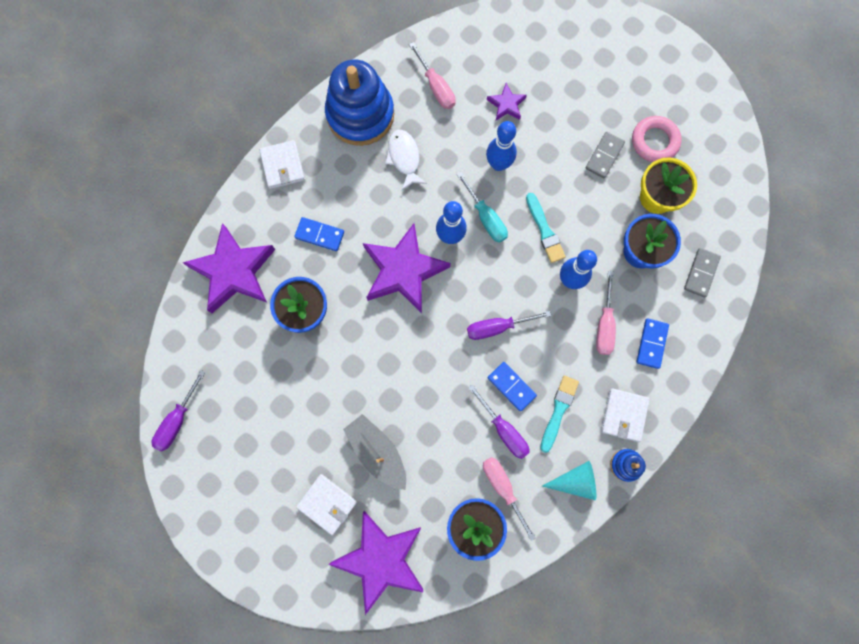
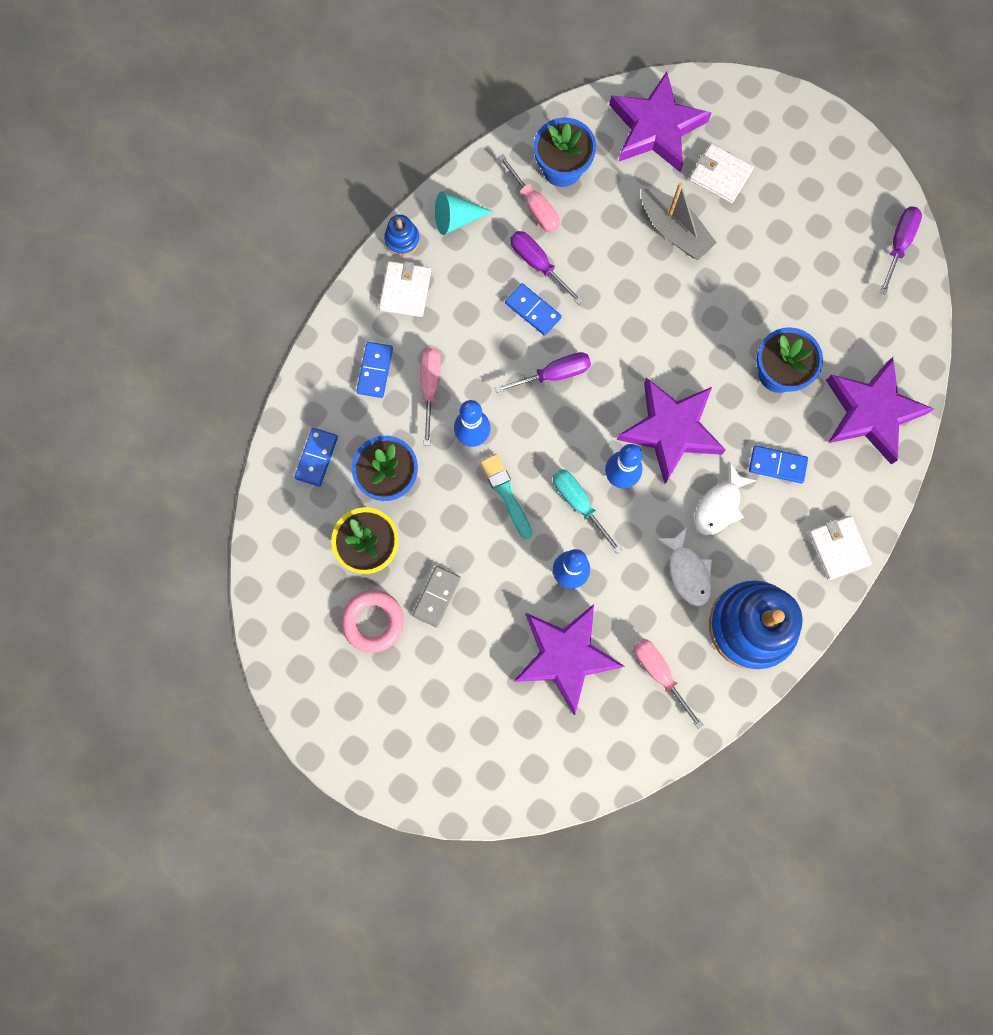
camera: 175 degrees right, 0 degrees up
(372, 206) = (719, 506): none -> white fish
(506, 104) = (565, 656): purple star -> purple star, size x2.15
(558, 410) = (478, 289): turquoise brush -> none
(701, 273) = (316, 457): grey domino -> blue domino

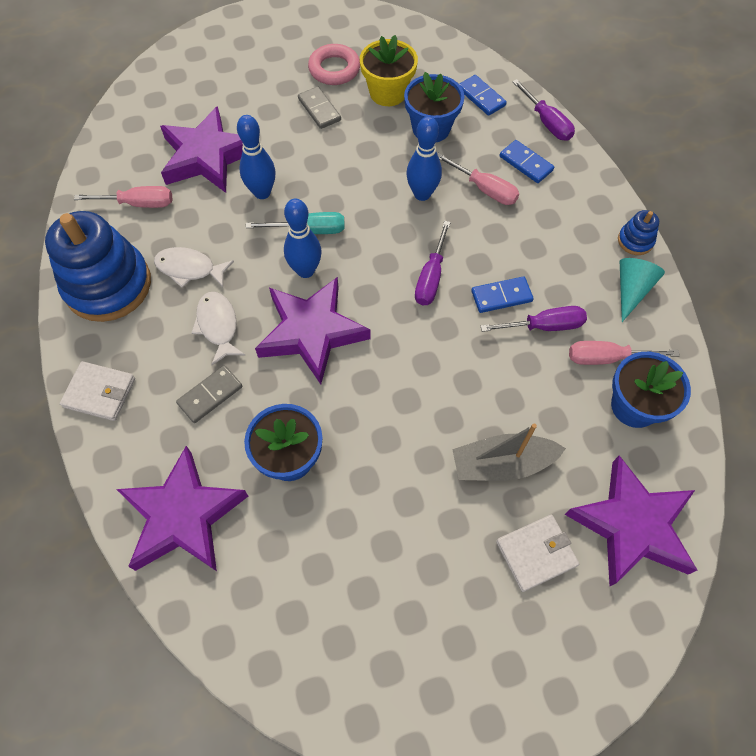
camera: 125 degrees right, 15 degrees down
(405, 290) = (584, 218): white wallet -> none
(506, 493) = (358, 189): turquoise brush -> none
(777, 465) = (210, 395): blue domino -> grey domino
(898, 245) = (327, 693): purple screwdriver -> purple screwdriver (546, 122)

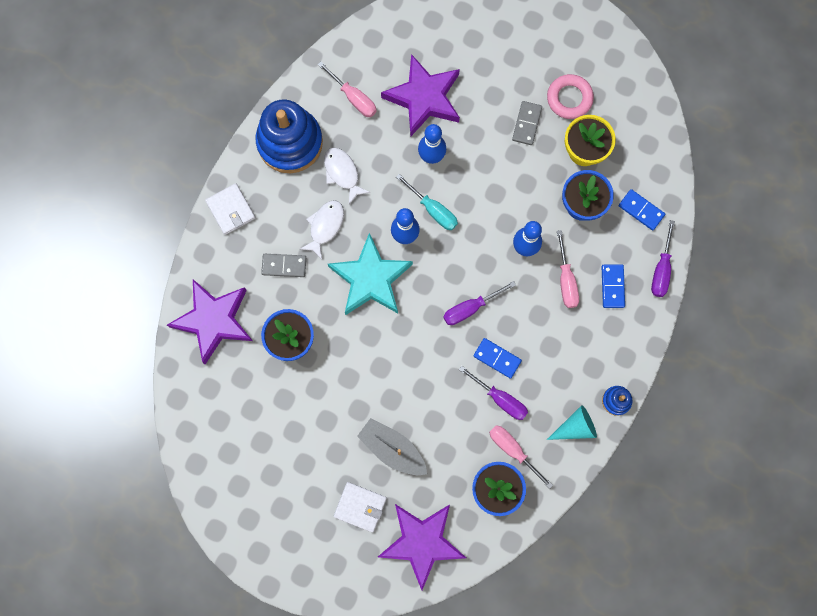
camera: 45 degrees right, 15 degrees up
(312, 332) = (370, 279): purple star -> turquoise star
(481, 97) = (641, 210): blue domino -> blue domino turned 60 degrees counterclockwise

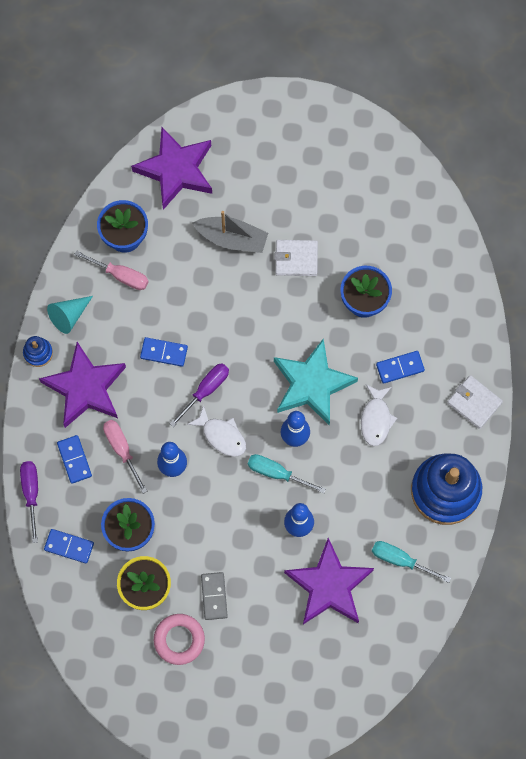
camera: 160 degrees right, 5 degrees down
(214, 320) = (444, 294): purple star -> purple star (85, 388)
(284, 266) = (400, 367): grey domino -> blue domino
(342, 173) = (380, 478): white fish -> white fish (221, 435)
(353, 97) = (401, 560): pink screwdriver -> turquoise screwdriver
(360, 507) = (242, 180): white wallet -> white wallet (296, 259)
(500, 399) = (148, 317): purple screwdriver -> none

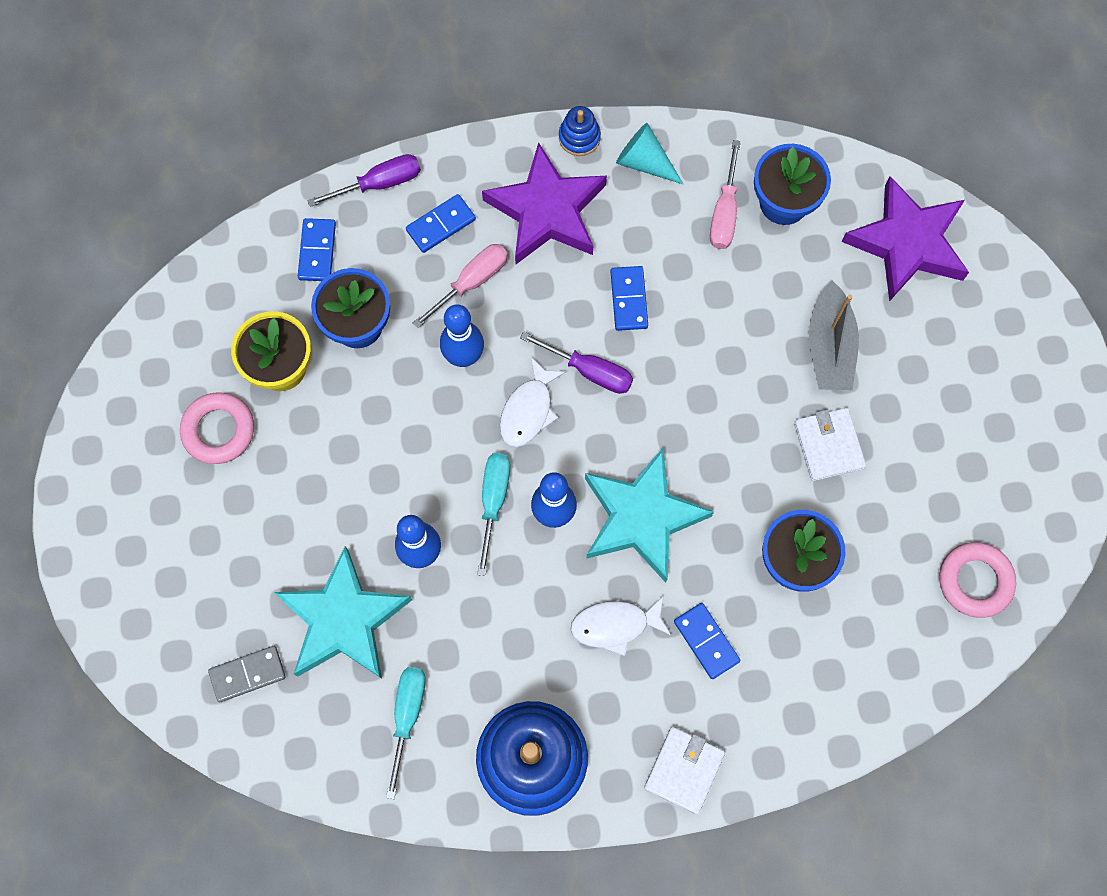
camera: 75 degrees right, 0 degrees up
(214, 596) = (291, 461): grey domino -> grey domino (247, 674)
(329, 586) = (343, 620): purple star -> turquoise star
(404, 201) = (975, 581): none -> pink ring

